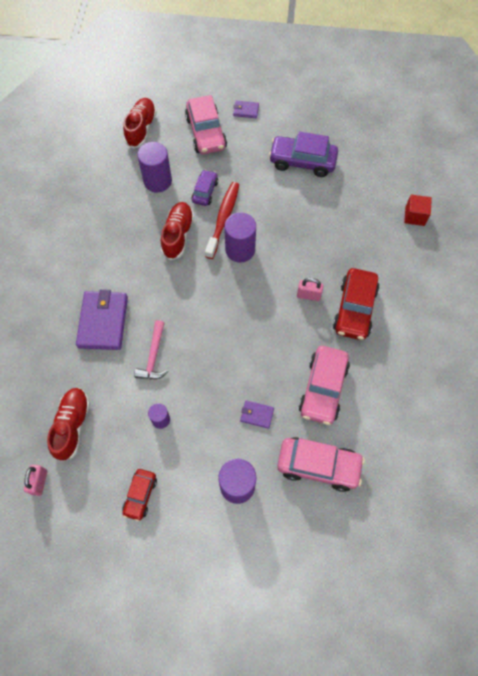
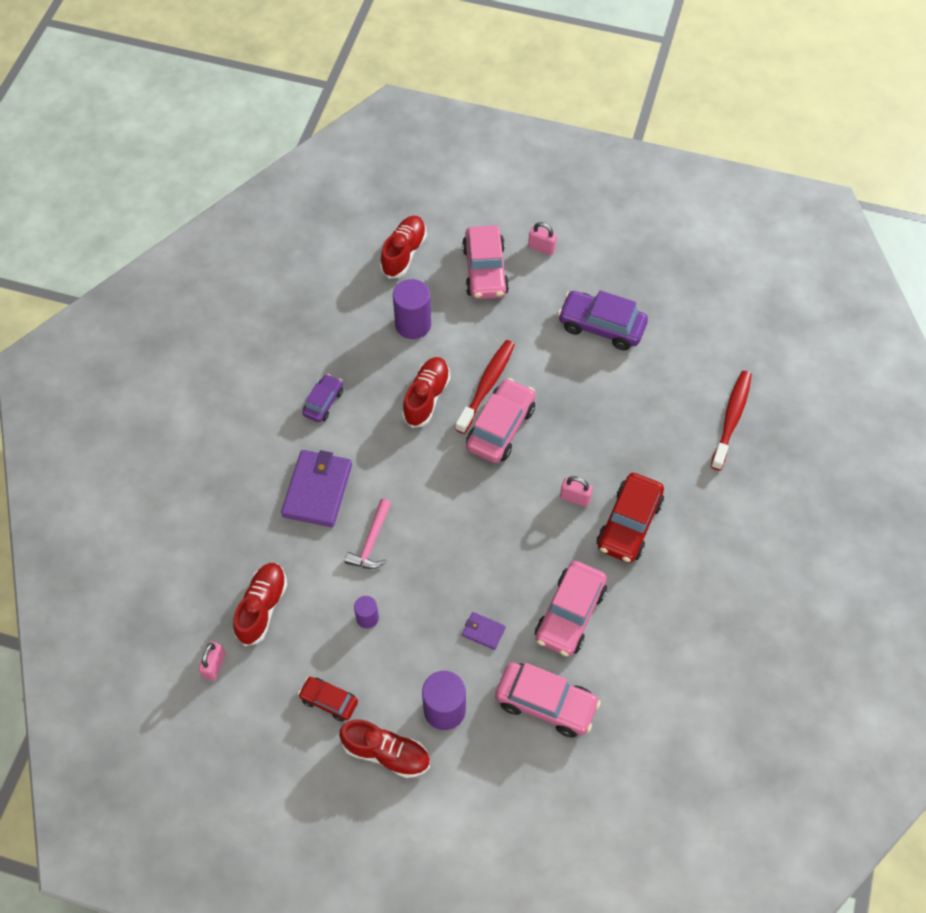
camera: 10 degrees right, 5 degrees down
(140, 495) = (329, 701): red car -> red car turned 90 degrees clockwise
(196, 531) = (386, 753): none -> red shoe
(205, 191) = (470, 347): purple car -> purple car (323, 402)
(240, 250) = (500, 427): purple cylinder -> pink car
(246, 110) = (541, 248): purple wallet -> pink padlock
(415, 216) = (731, 418): red cube -> red toothbrush

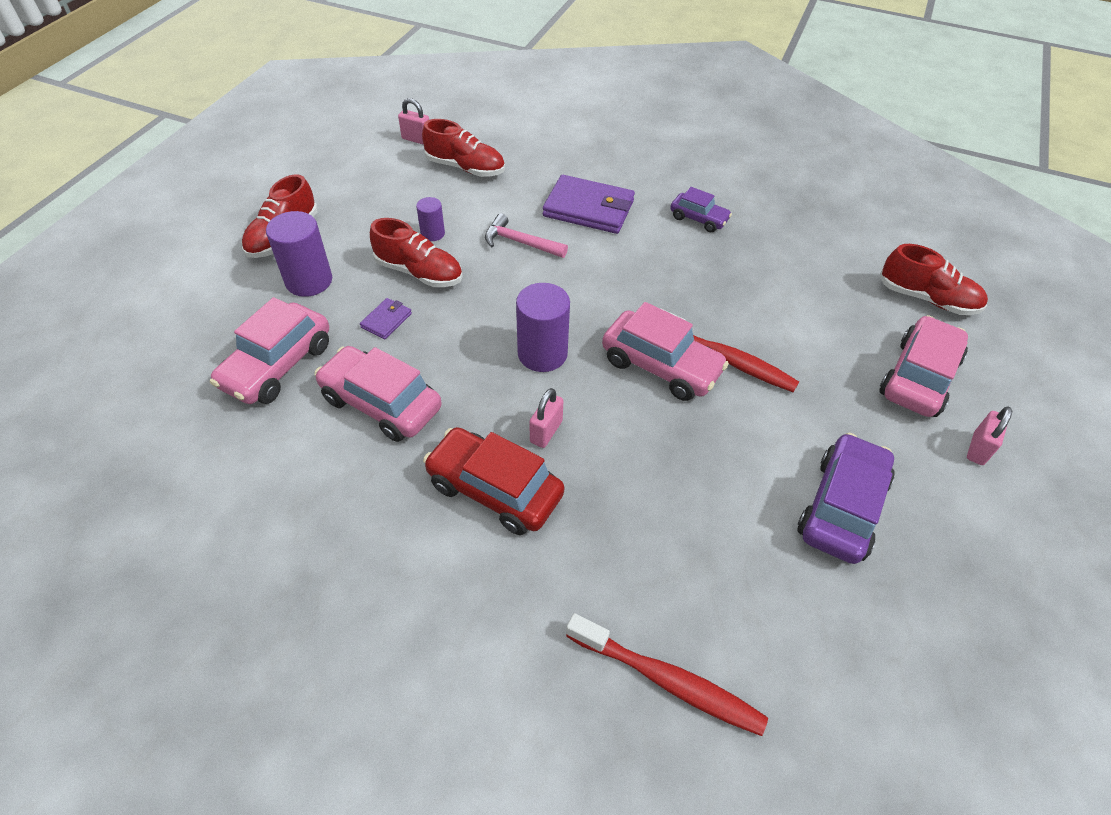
camera: 95 degrees right, 10 degrees down
(329, 701) = (354, 203): red car -> none
(413, 324) = (815, 298): purple cylinder -> purple cylinder (542, 354)
(426, 397) = (706, 301): red shoe -> red shoe (419, 272)
(485, 270) = (918, 377): pink car -> pink car turned 120 degrees clockwise

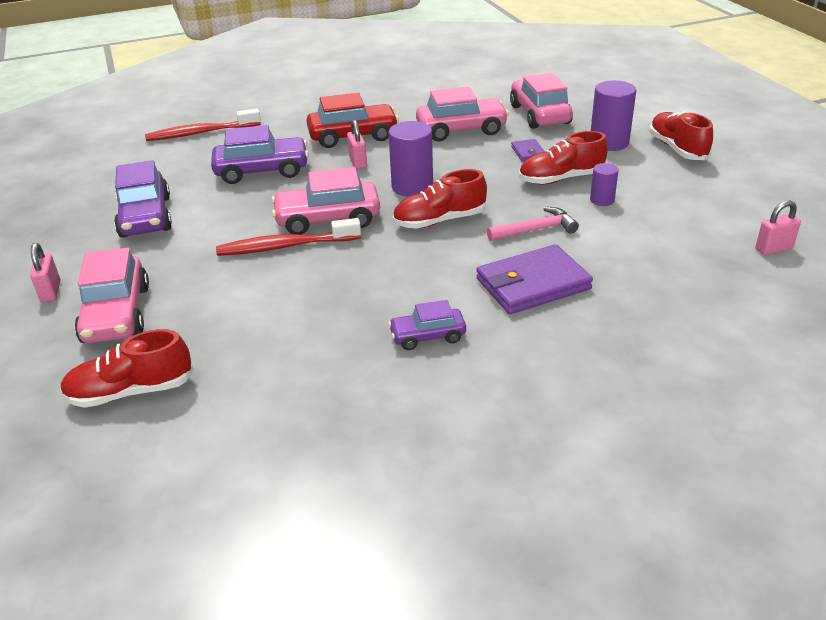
camera: 140 degrees right, 15 degrees down
(465, 168) = (686, 252): red shoe -> red shoe (439, 221)
(657, 499) = (262, 171): none -> purple car

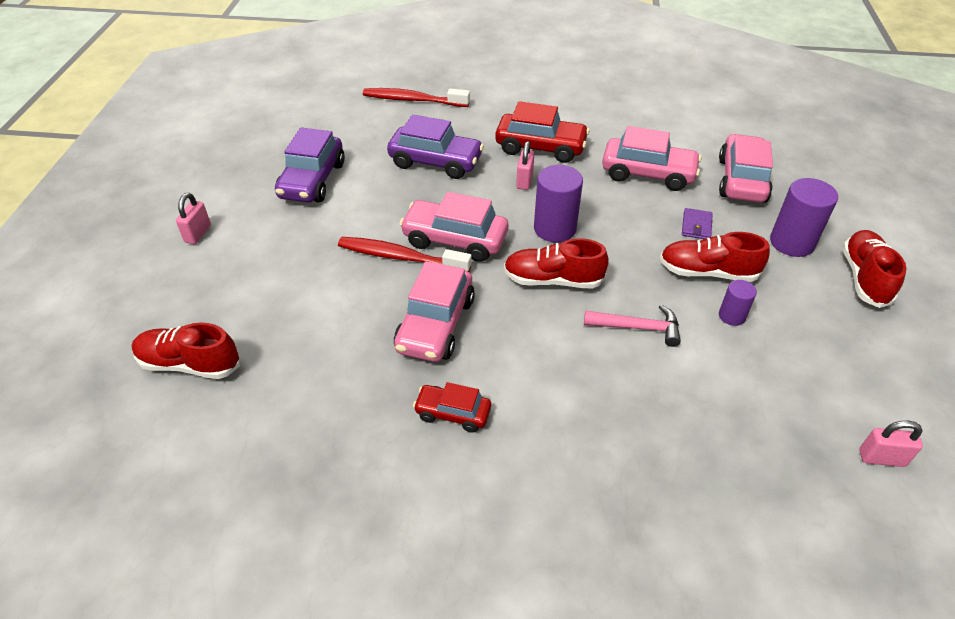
camera: 25 degrees right, 10 degrees up
(117, 314) = (228, 278): pink car -> pink car (435, 325)
(427, 336) = (453, 413): purple car -> red car
(532, 284) = (589, 394): purple wallet -> none

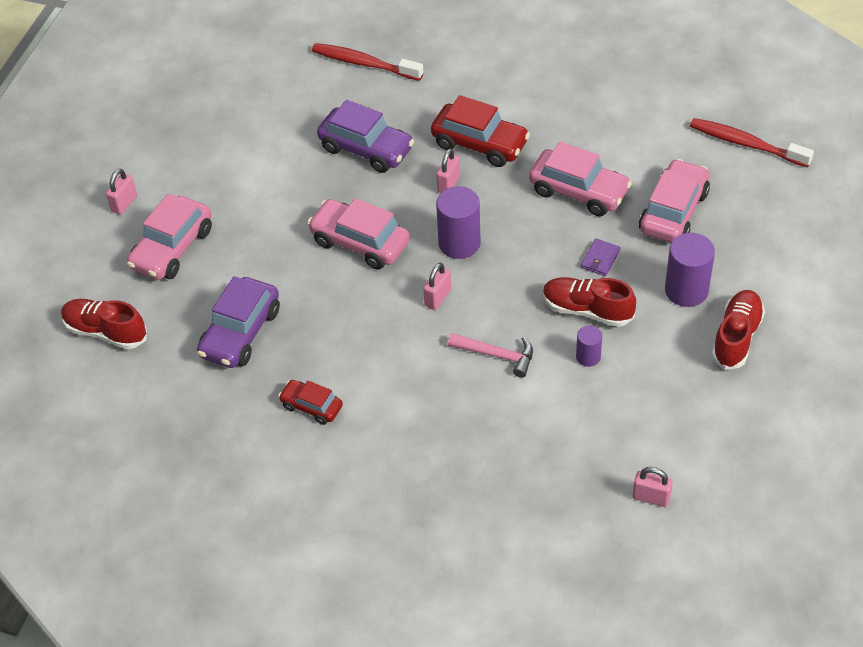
camera: 15 degrees right, 5 degrees up
(312, 180) = (239, 156): purple car -> purple car (240, 333)
(400, 257) = (304, 254): red toothbrush -> red toothbrush (746, 144)
(435, 325) = (318, 326): pink car -> pink car (172, 248)
(553, 280) = (438, 297): red shoe -> pink padlock

